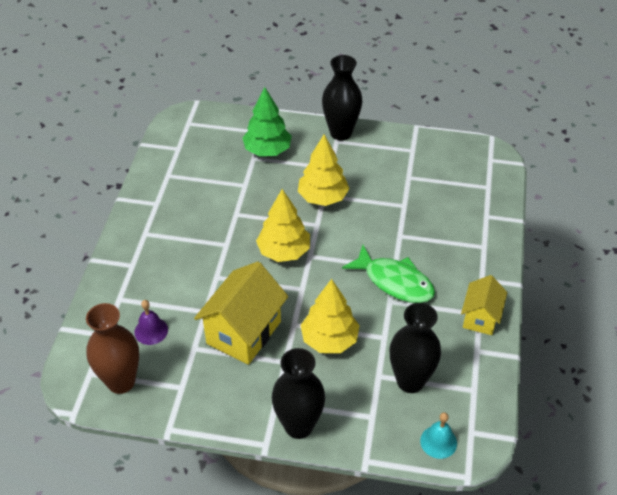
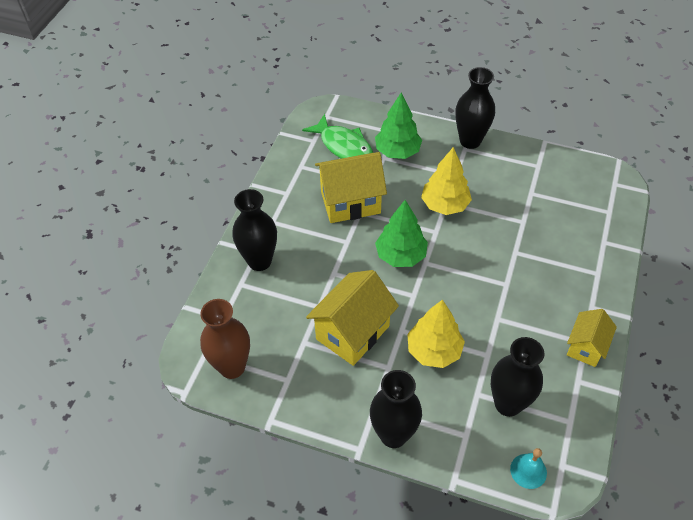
camera: 10 degrees right, 5 degrees up
(136, 274) = (259, 261): none -> black vase
(151, 331) = (266, 319): purple bell -> none
(225, 205) = (350, 202): none -> yellow house
(284, 251) = (401, 255): yellow tree -> green tree
(394, 281) = (504, 299): green fish -> green fish (343, 146)

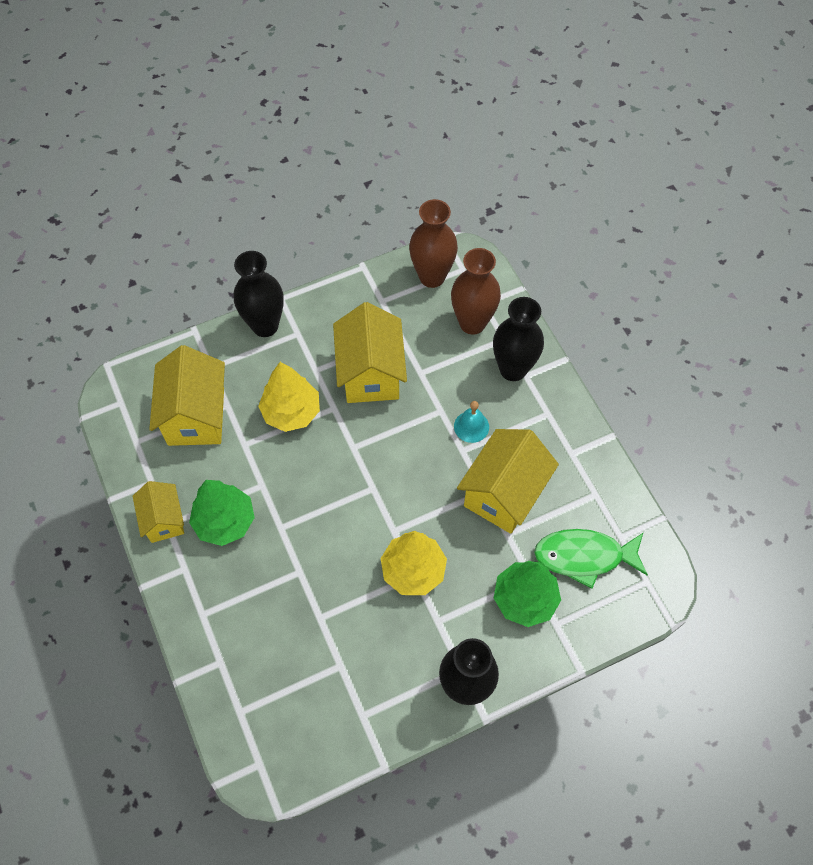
camera: 135 degrees right, 10 degrees up
(247, 310) = (472, 323): none -> brown vase
(401, 255) = (401, 476): green tree -> green tree (225, 521)
(508, 404) = (196, 416): black vase -> yellow house
(528, 471) = (144, 378): turquoise bell -> turquoise bell (471, 426)

